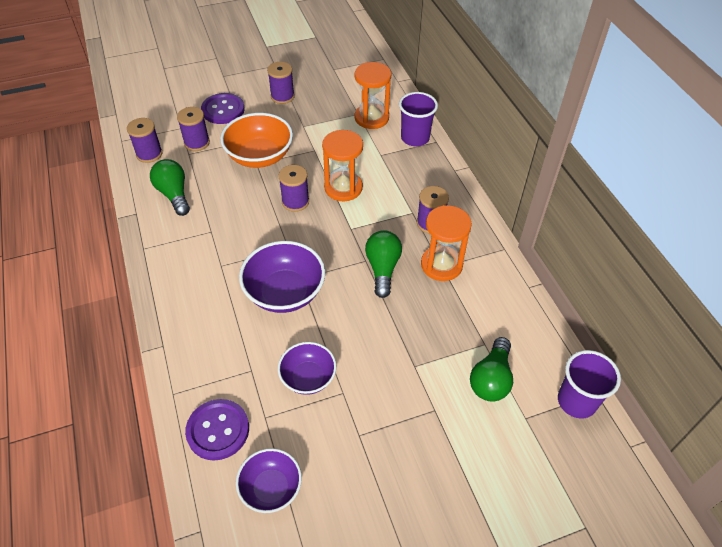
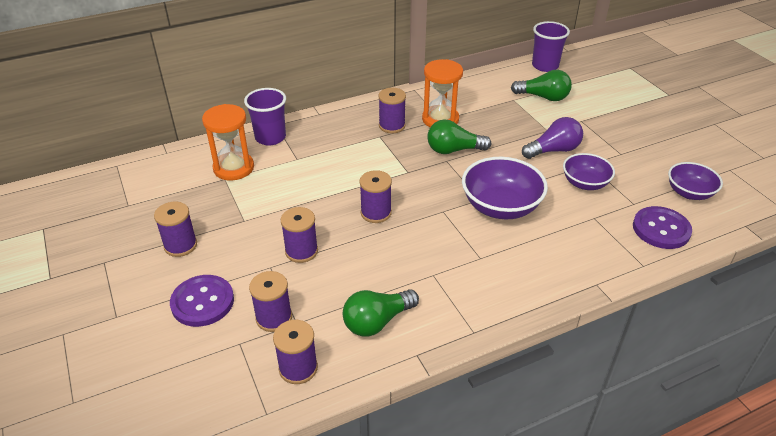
camera: 95 degrees left, 10 degrees down
(259, 156) = (301, 251): orange bowl -> purple spool
(343, 188) = (350, 180): orange hourglass -> none
(373, 362) = (553, 150): none -> purple light bulb

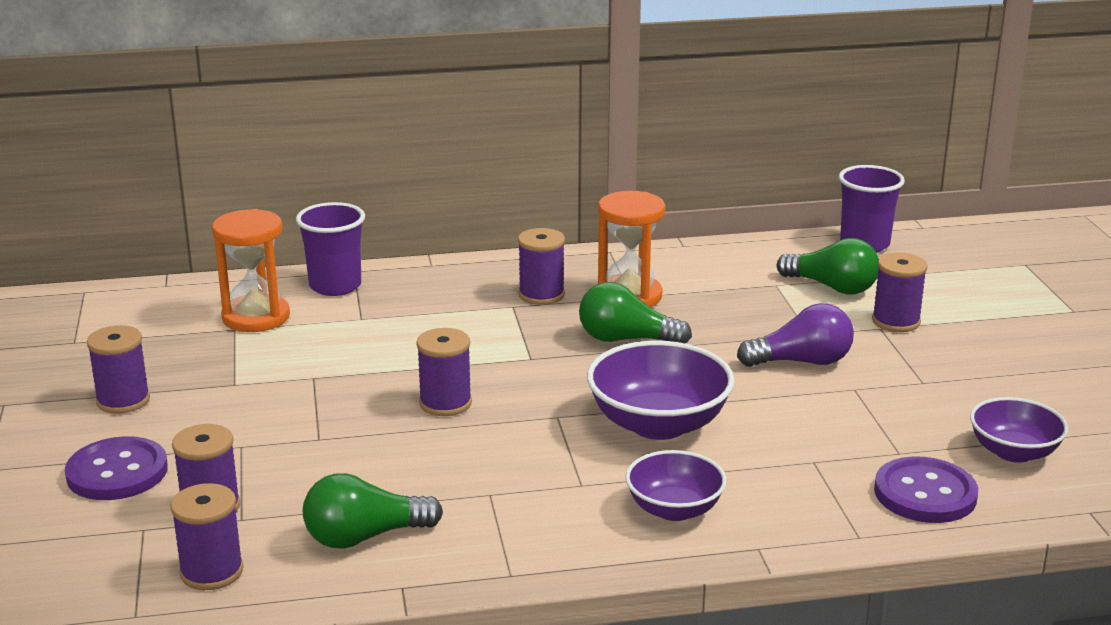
camera: 15 degrees right, 15 degrees down
(301, 251) = (299, 434): purple spool -> purple spool (896, 321)
(585, 183) = (828, 413): purple bowl -> purple bowl (674, 509)

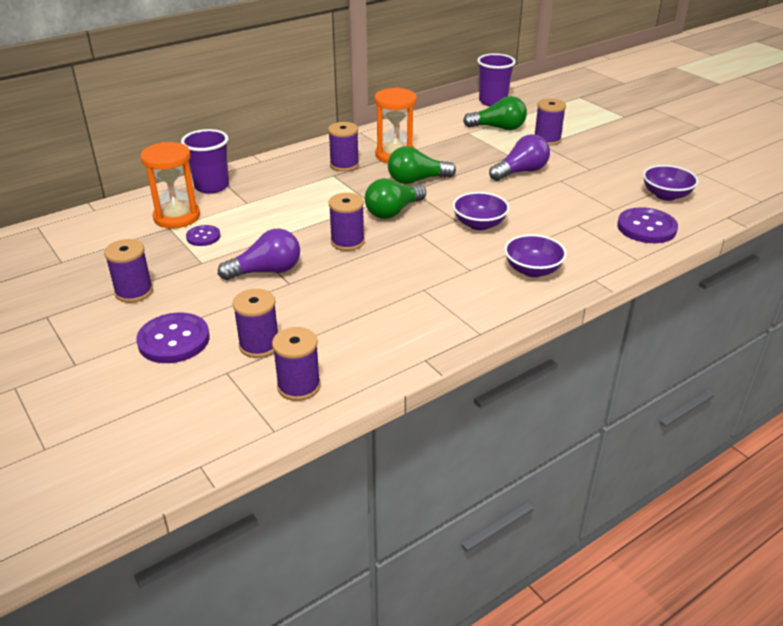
camera: 25 degrees left, 10 degrees up
(265, 351) = (203, 237): none -> purple button
(303, 416) = (266, 271): none -> purple light bulb
(365, 537) = (375, 336): green light bulb -> green light bulb (393, 211)
(658, 424) = (479, 224): purple bowl -> purple bowl, size x0.63

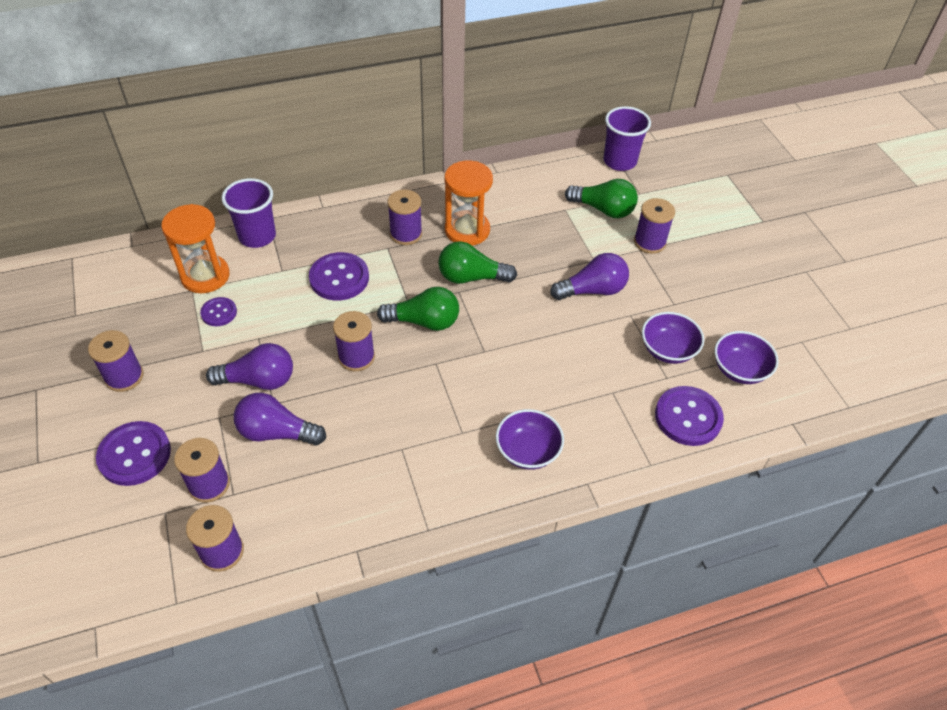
camera: 15 degrees right, 15 degrees up
(302, 199) = (339, 278): none -> purple button
(304, 300) = (277, 432): none -> purple light bulb
(393, 211) = (424, 321): green light bulb -> green light bulb turned 150 degrees counterclockwise
(479, 224) = (505, 365): purple bowl -> purple bowl (668, 350)

